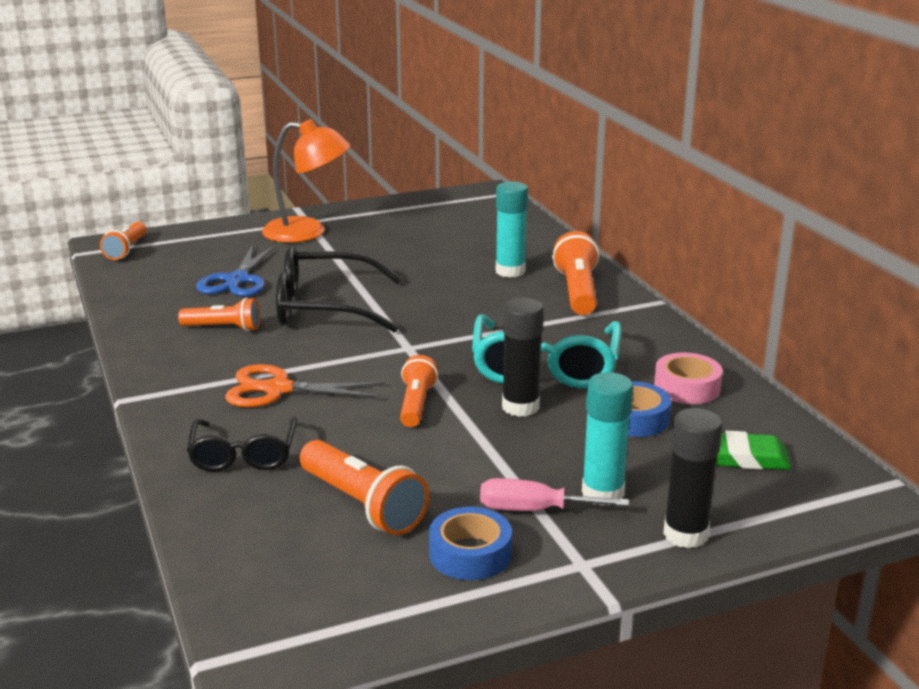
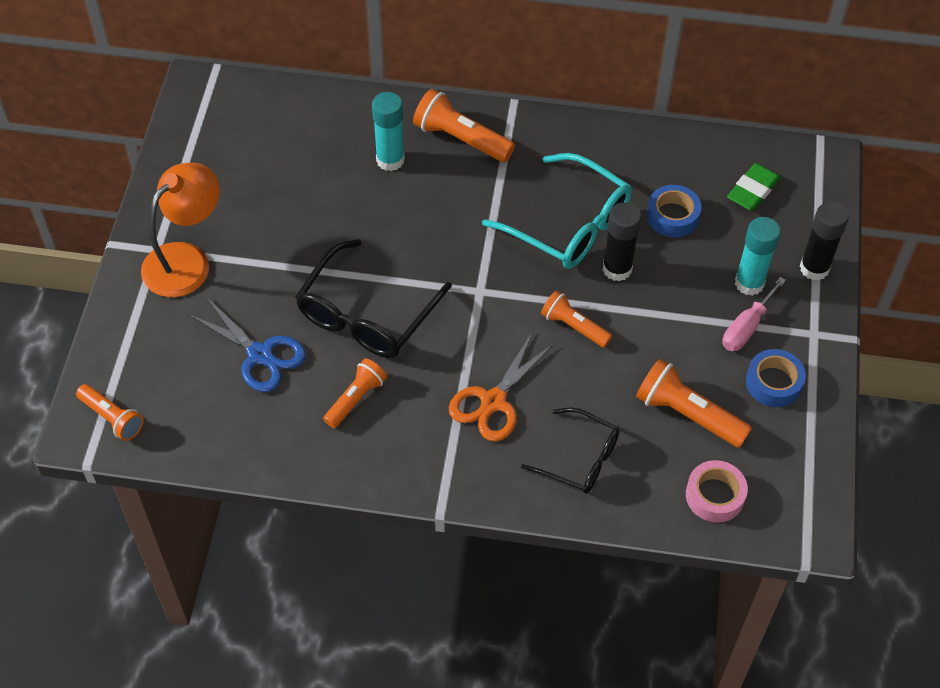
camera: 60 degrees left, 30 degrees up
(363, 505) = (687, 414): orange flashlight -> orange flashlight turned 135 degrees counterclockwise
(687, 387) = (651, 164): pink tape -> pink tape (715, 496)

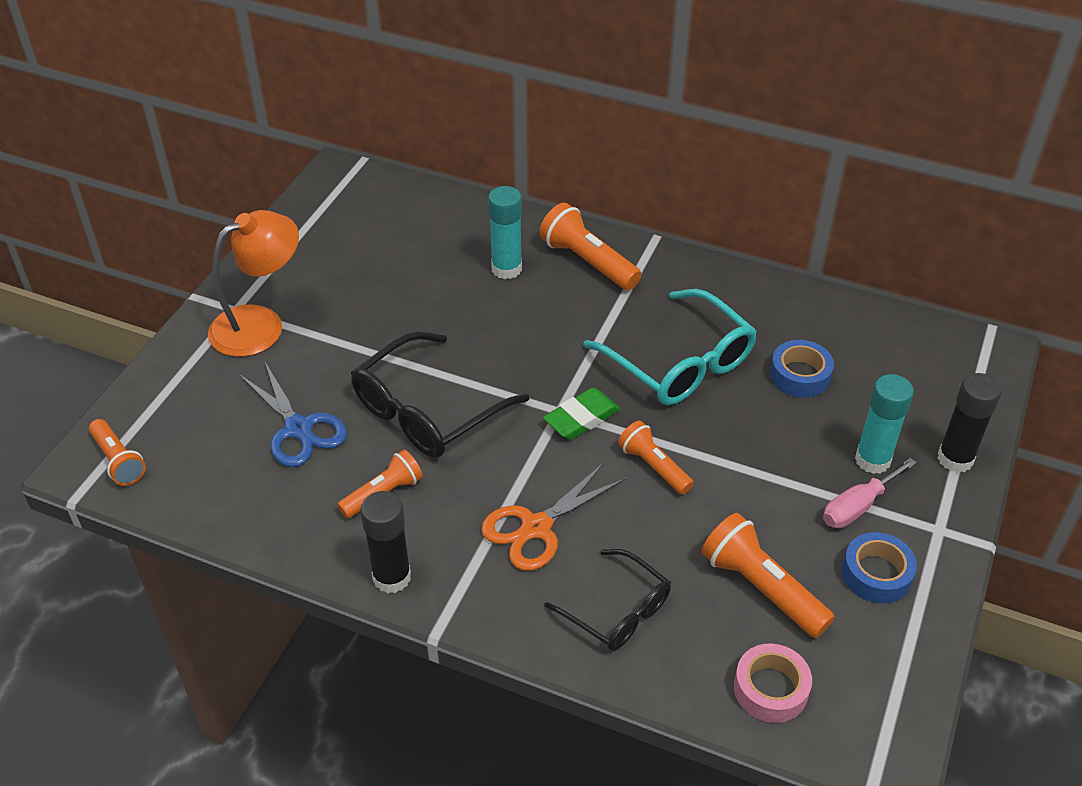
camera: 15 degrees right, 10 degrees down
(617, 269) = (721, 417): black glue stick -> black glue stick (391, 577)
(753, 190) = (900, 366): green eraser -> green eraser (581, 418)

